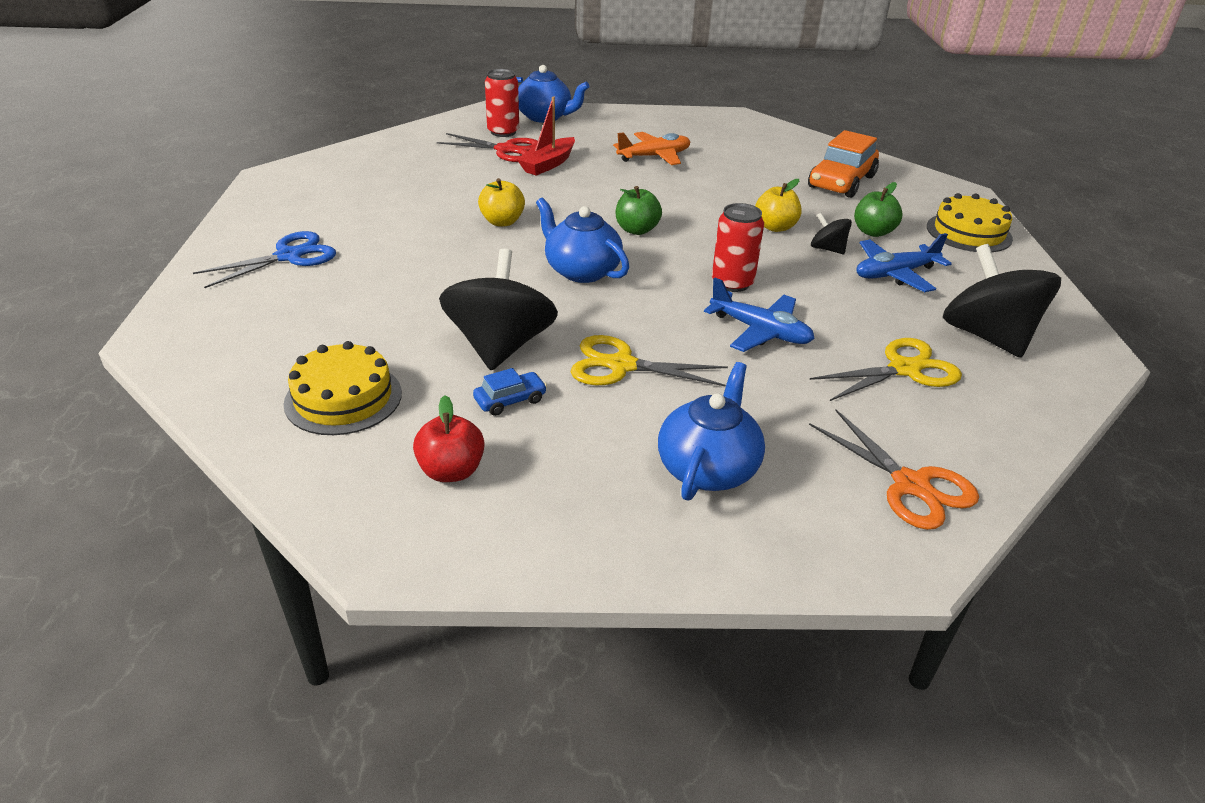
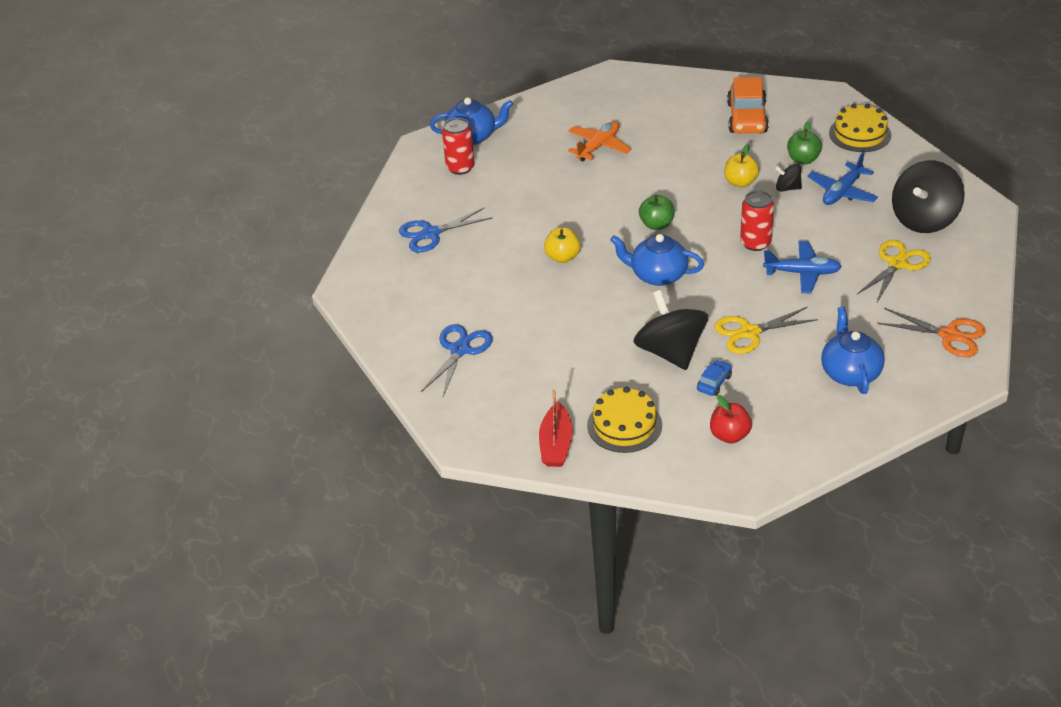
camera: 25 degrees left, 5 degrees up
(407, 164) = (431, 233): none -> blue scissors
(505, 150) = (484, 186): red scissors -> none
(548, 164) = (532, 188): red boat -> red boat (556, 444)
(987, 336) = (924, 219): black spinning top -> black spinning top turned 90 degrees counterclockwise

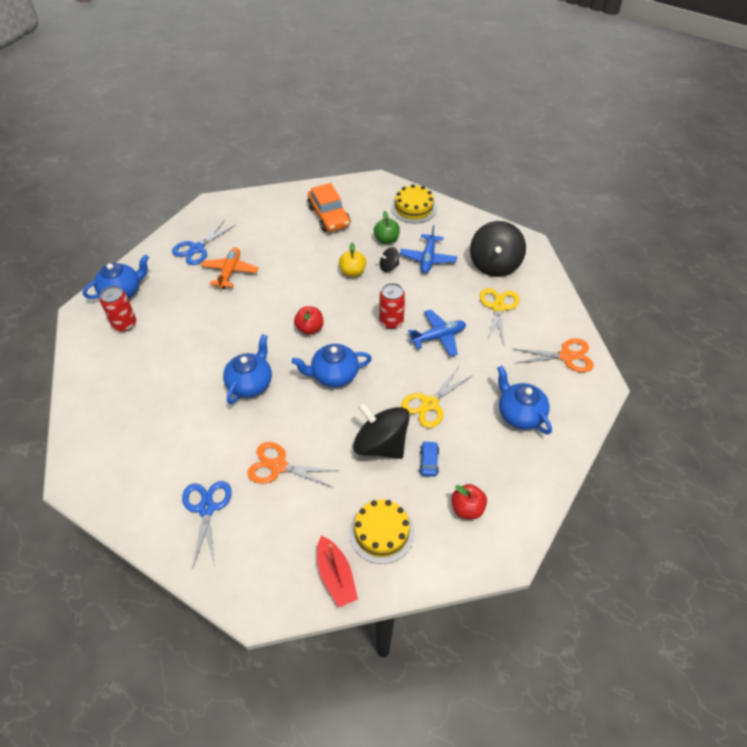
camera: 30 degrees left, 10 degrees up
(431, 233) = (127, 397): blue scissors -> blue scissors (197, 248)
(550, 337) = (278, 466): none -> orange scissors
(562, 257) = (250, 383): yellow apple -> blue teapot
(656, 224) = (310, 328): green apple -> red apple

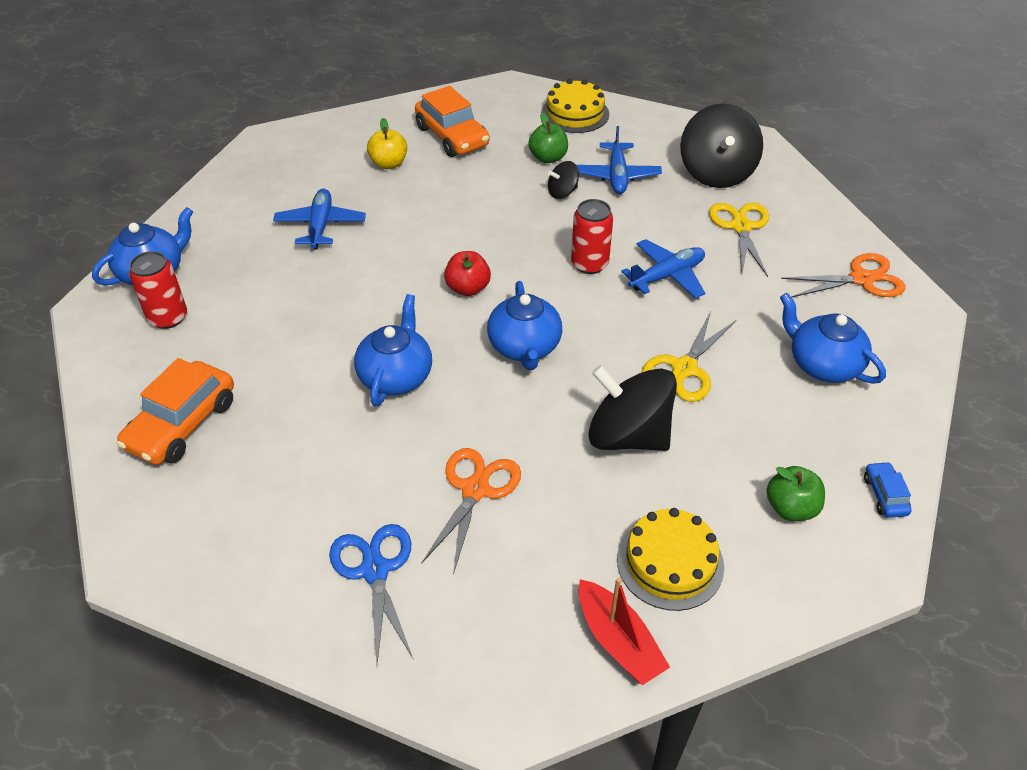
camera: 10 degrees left, 5 degrees down
(118, 397) = (182, 424): none -> orange car
(197, 248) = (259, 200): blue scissors -> none
(230, 272) = (320, 226): orange plane -> blue plane
(278, 466) = (475, 490): orange scissors -> orange scissors turned 105 degrees clockwise
(334, 375) = (524, 347): blue teapot -> blue teapot turned 75 degrees counterclockwise
(352, 272) = (510, 205): yellow apple -> yellow apple (389, 164)
(429, 461) = (710, 449): blue car -> blue car (884, 495)
(467, 508) = (791, 508): red apple -> green apple

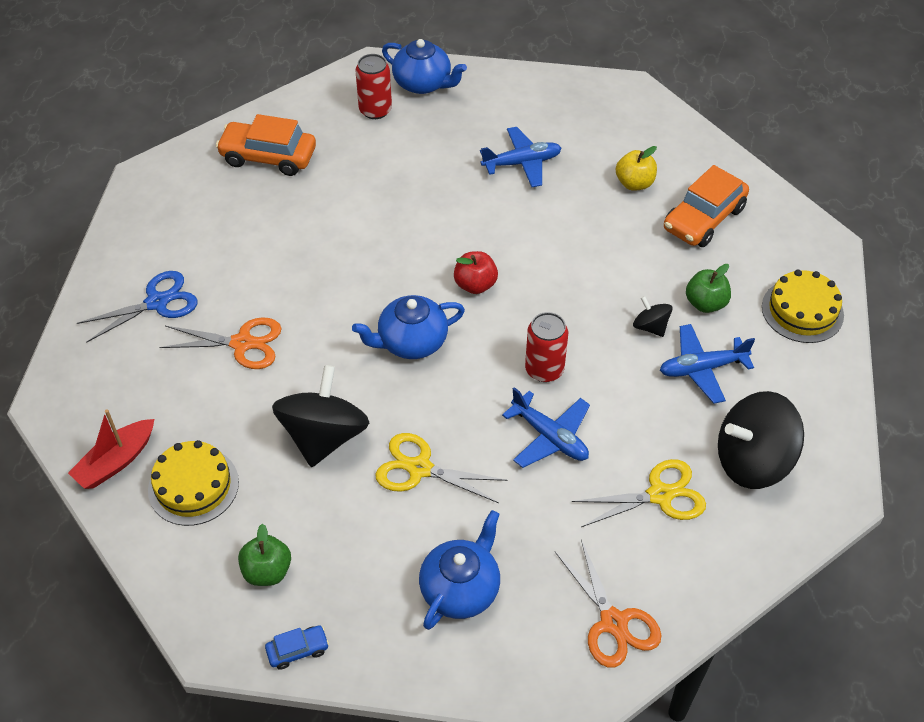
camera: 75 degrees right, 5 degrees up
(396, 376) = (351, 264): blue teapot -> none

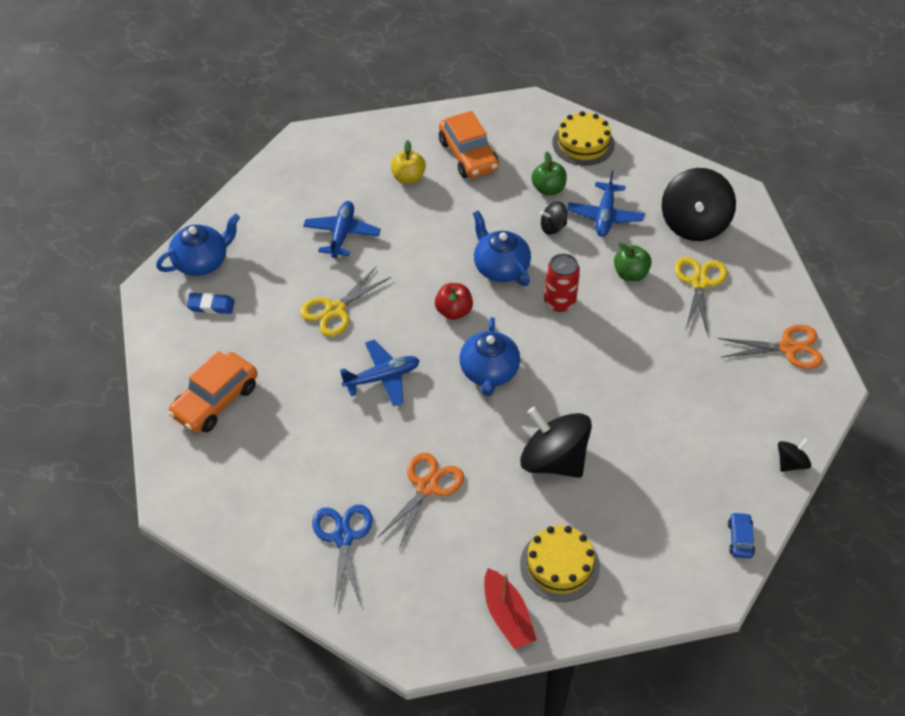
camera: 65 degrees left, 0 degrees up
(267, 571) = (663, 538): green apple -> green apple (630, 274)
(375, 110) = (211, 305): red can -> blue eraser
(419, 468) = (613, 409): yellow scissors -> yellow scissors (335, 310)
(433, 675) = (791, 463): none -> black spinning top
(461, 589) = (728, 422): blue teapot -> blue teapot (500, 267)
(549, 437) = (622, 322): blue plane -> blue plane (382, 378)

